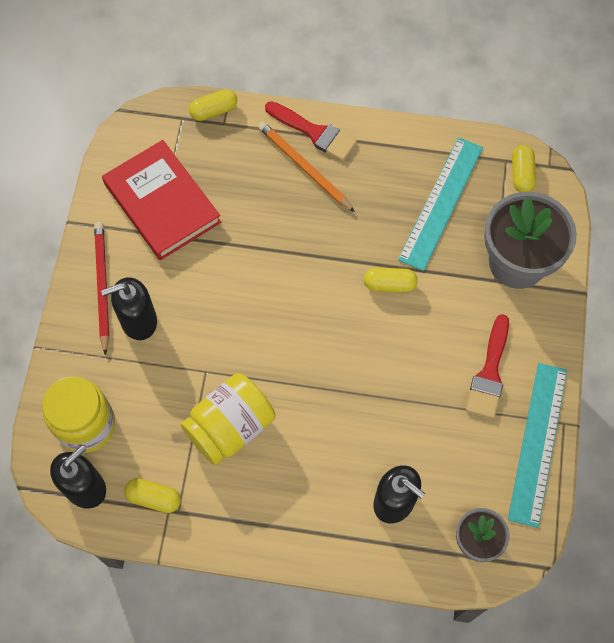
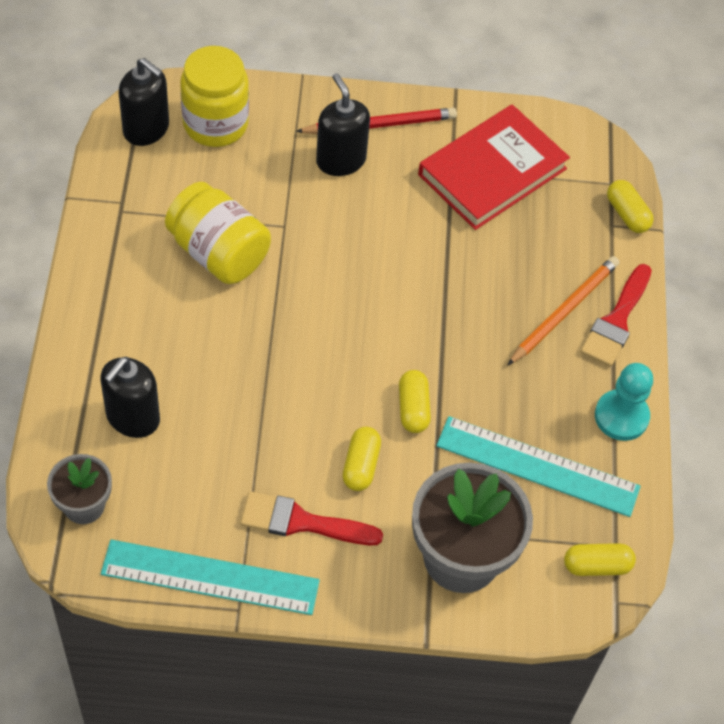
camera: 80 degrees right, 10 degrees down
(154, 498) = (135, 188): yellow capsule -> yellow capsule (361, 465)
(399, 141) = (621, 416): none -> turquoise pawn

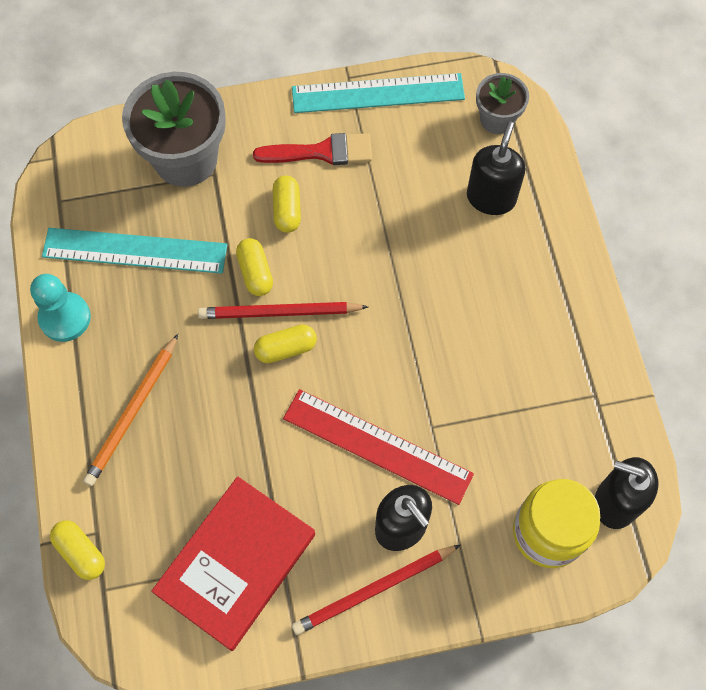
camera: 170 degrees right, 10 degrees up
(218, 253) = (483, 377): yellow jar -> none
(340, 224) = (377, 446): none -> red ruler
(398, 362) = (279, 313): none -> red pencil
(597, 566) = (73, 181): yellow capsule -> yellow capsule (286, 349)
(616, 321) = (79, 417): red brush -> none

